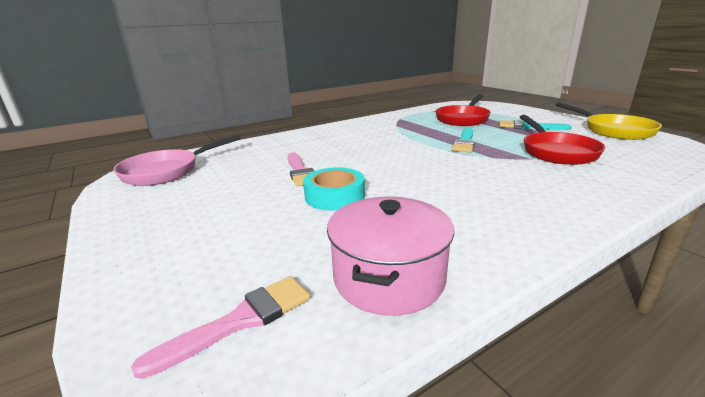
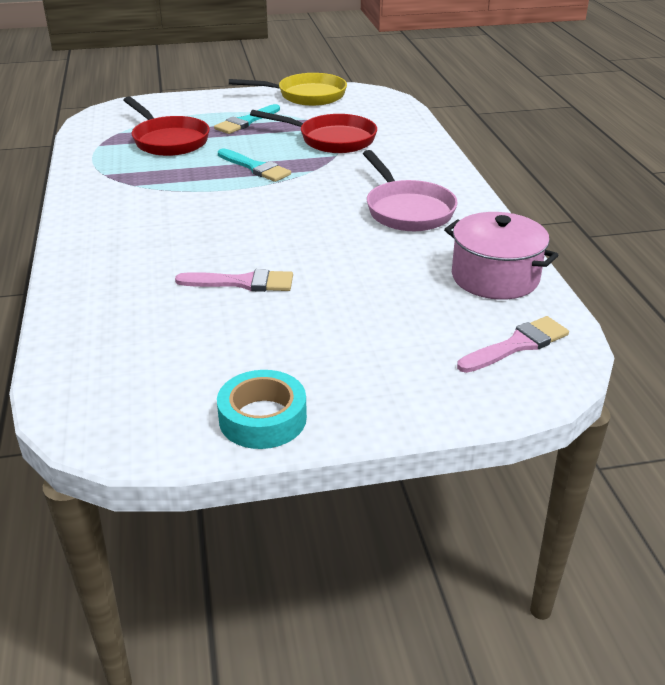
camera: 70 degrees left, 10 degrees up
(166, 171) = (124, 393): pink pan -> pink pan (407, 210)
(240, 321) = (517, 345): pink brush -> pink brush turned 75 degrees clockwise
(334, 196) = (335, 273): turquoise tape -> turquoise tape (262, 418)

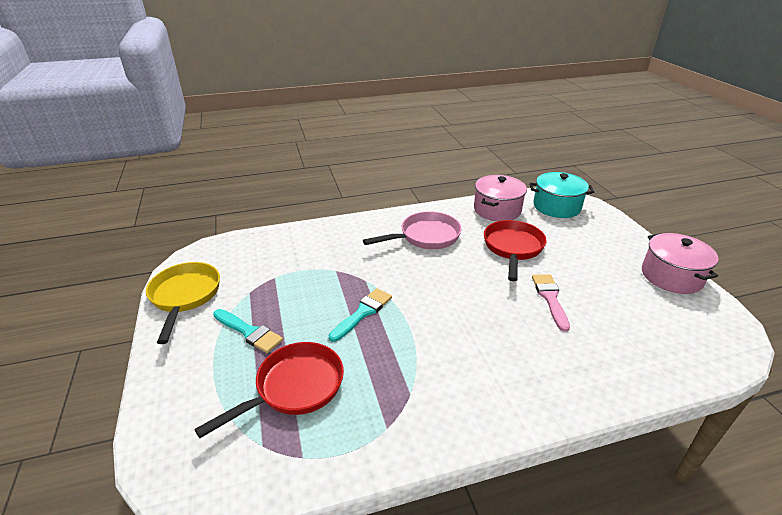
camera: 95 degrees left, 0 degrees up
(262, 418) = (671, 276): turquoise tape -> pink pot
(331, 139) = (302, 274): red pan -> red pan (512, 248)
(517, 345) = (556, 206): pink brush -> turquoise pot

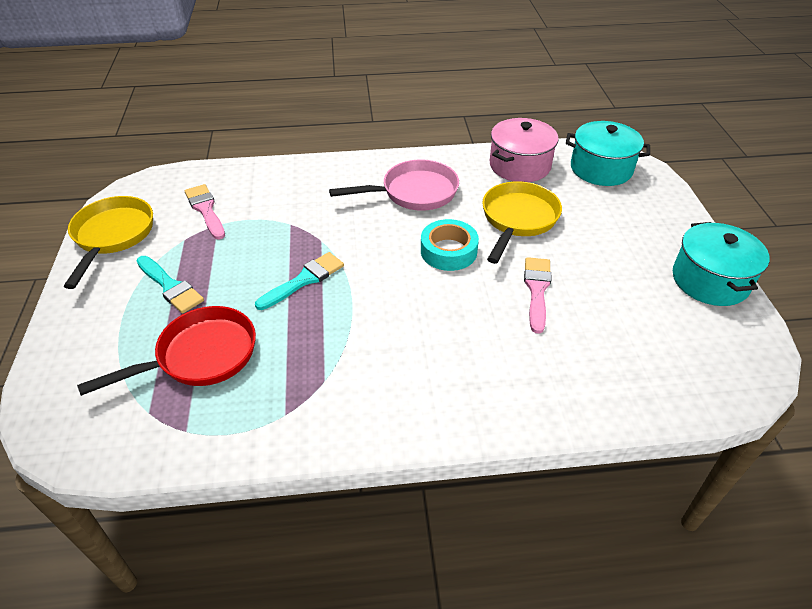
camera: 10 degrees right, 10 degrees up
(260, 267) = (205, 210): none -> pink brush
(470, 277) = (448, 251): none -> turquoise tape
(512, 248) = (518, 220): red pan -> yellow pan
(671, 276) = (710, 280): pink pot -> turquoise pot

